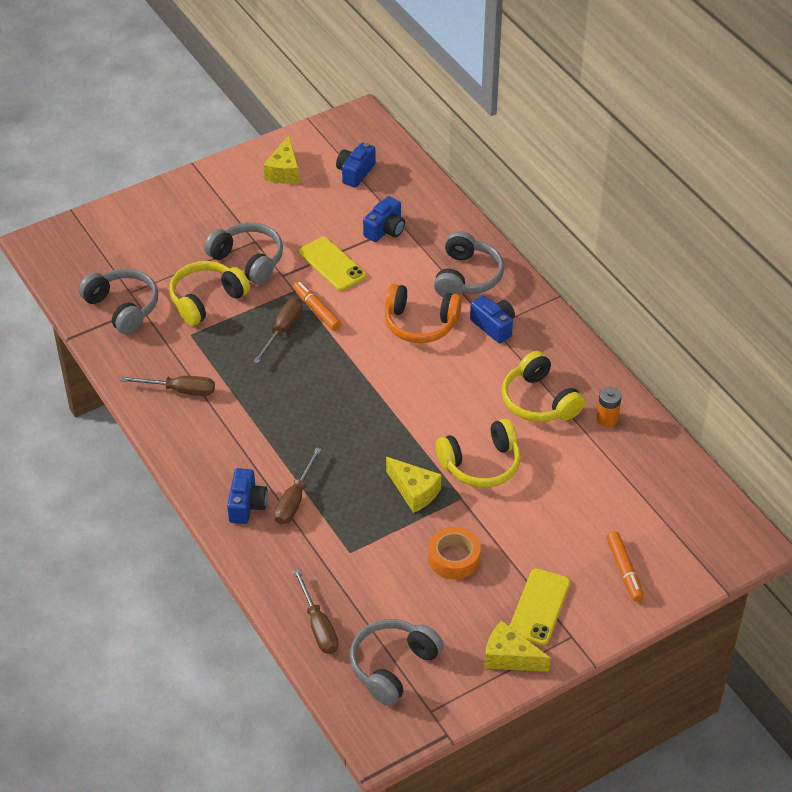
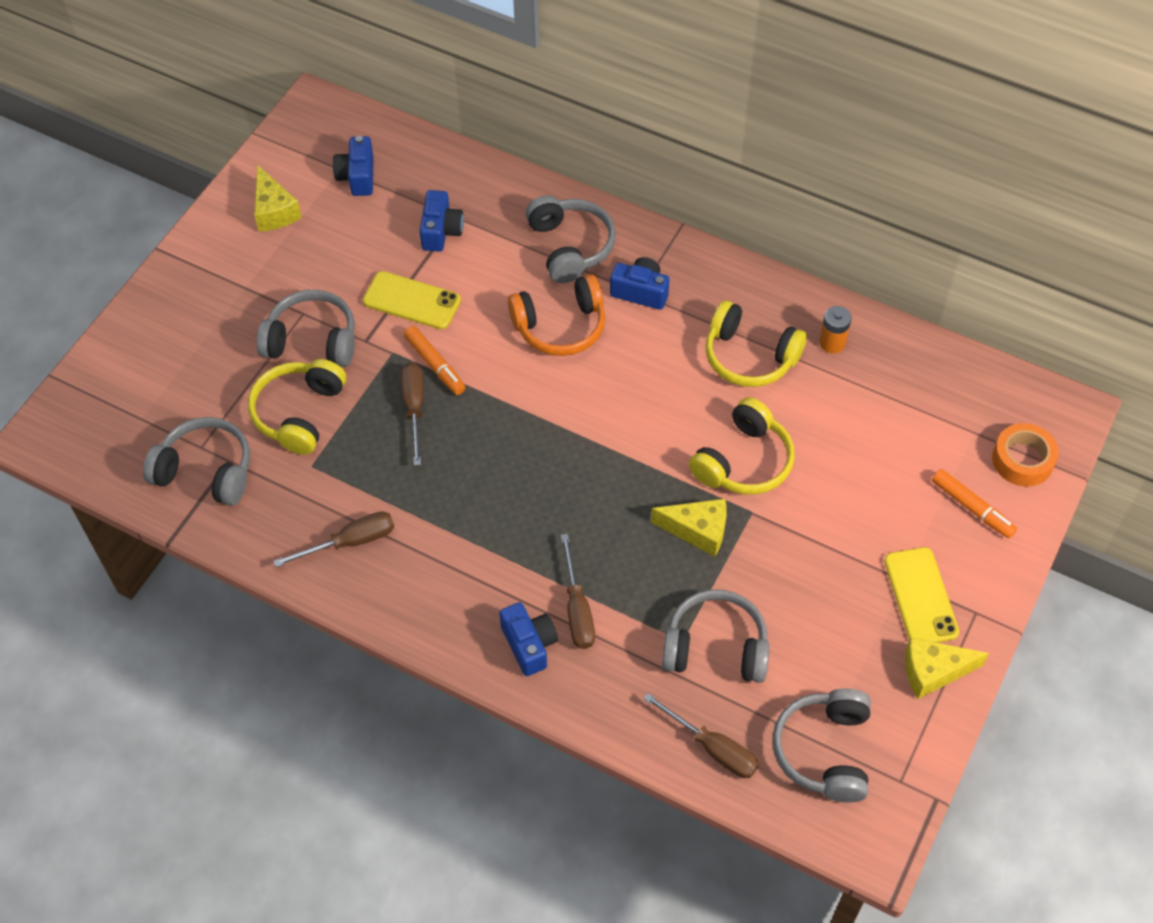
camera: 30 degrees left, 10 degrees up
(317, 310) = (435, 365): orange marker -> orange marker turned 150 degrees counterclockwise
(369, 567) = (715, 647): none -> grey headphones
(454, 558) = (795, 587): orange tape -> orange tape (1022, 460)

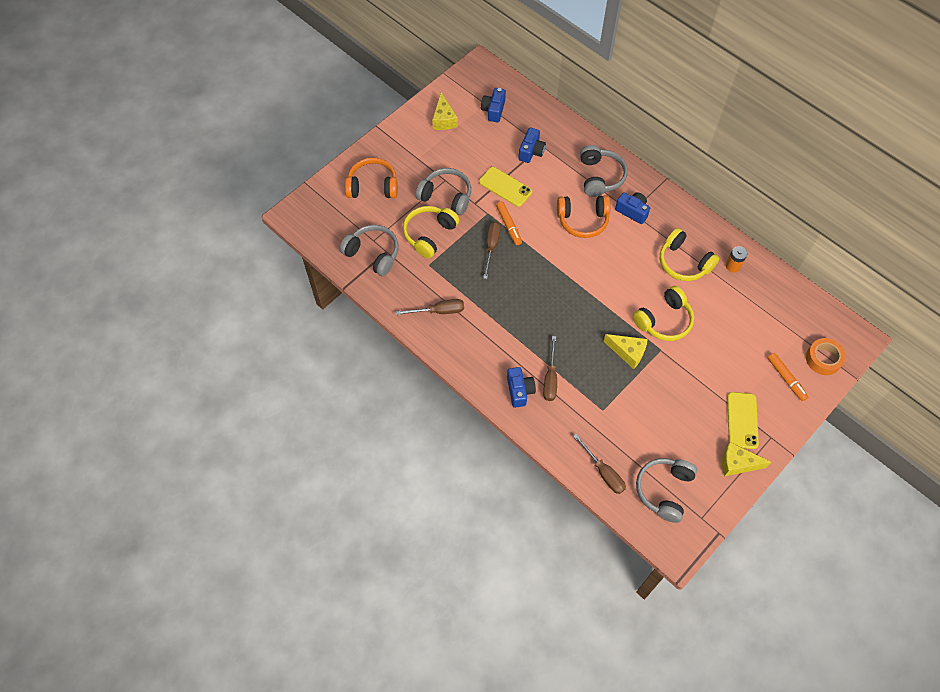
camera: 15 degrees right, 5 degrees up
(176, 353) = (373, 186): none -> orange headphones
(715, 647) = (620, 418): grey headphones -> none

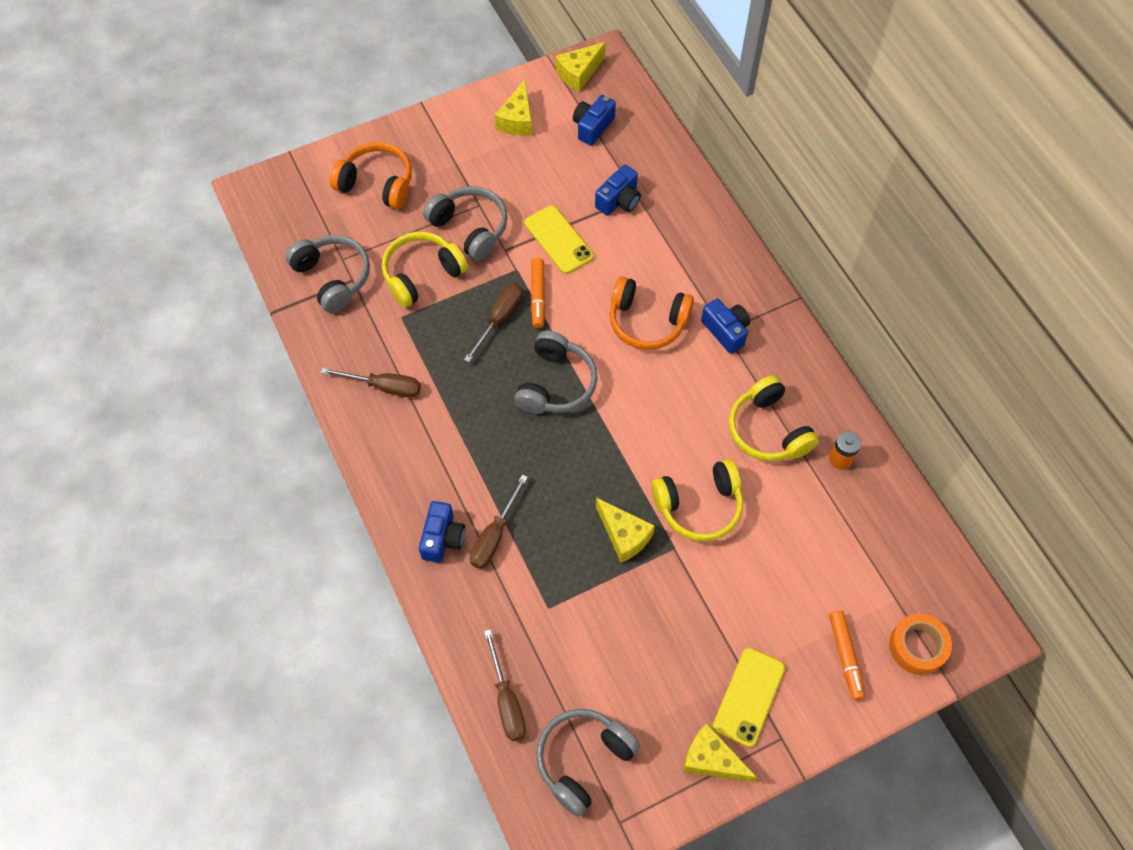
camera: 20 degrees right, 0 degrees up
(469, 79) = (579, 73): none -> yellow cheese
(600, 177) = (702, 266): grey headphones -> grey headphones (556, 384)

